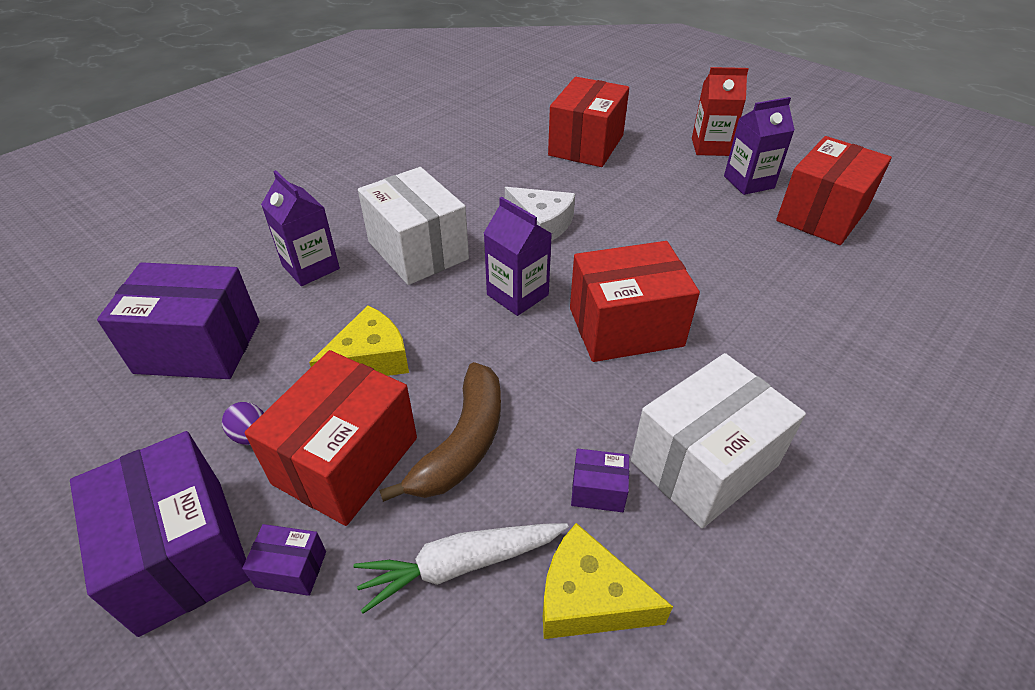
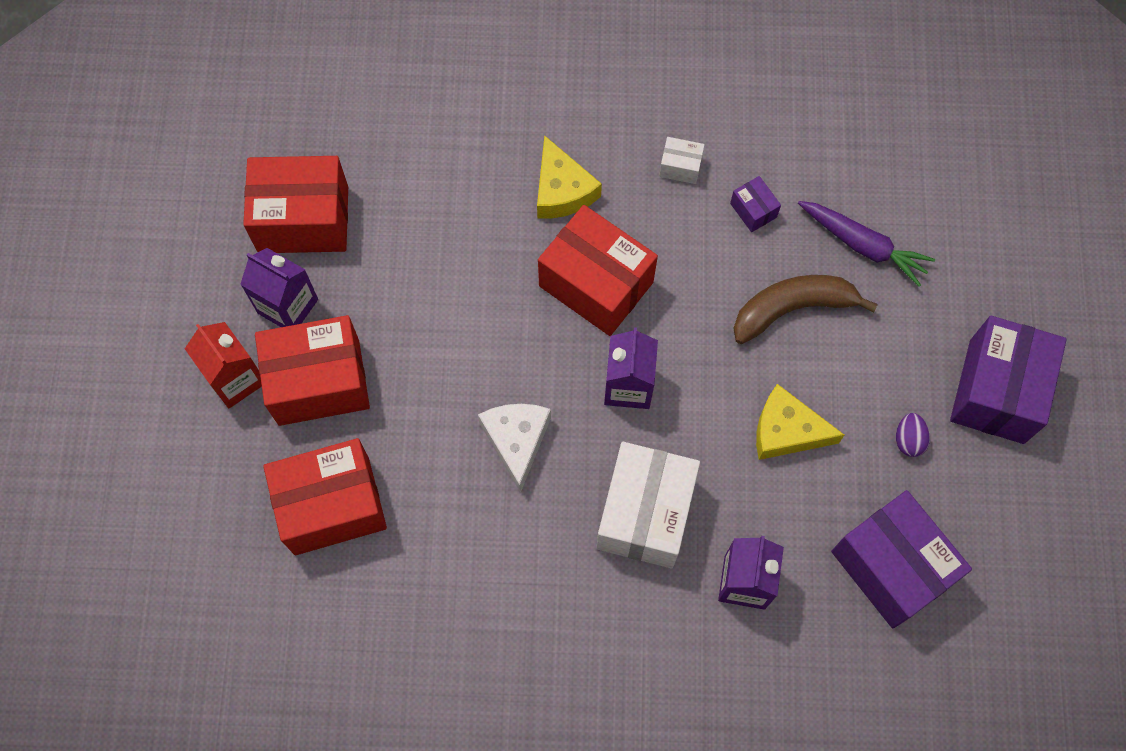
camera: 130 degrees left, 25 degrees up
(291, 569) = (947, 326): purple box -> none
(346, 460) = (868, 364): red box -> red box (319, 382)
(460, 565) = (863, 245): white carrot -> purple carrot
(588, 598) = (820, 173): yellow cheese -> yellow cheese (562, 190)
(704, 463) = (680, 167): white box -> white box, size x0.43

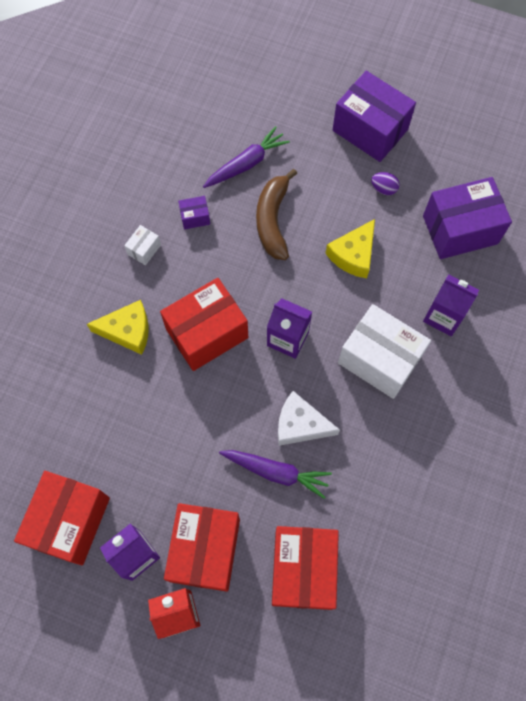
camera: 70 degrees left, 0 degrees up
(444, 432) = (276, 472): none -> purple carrot

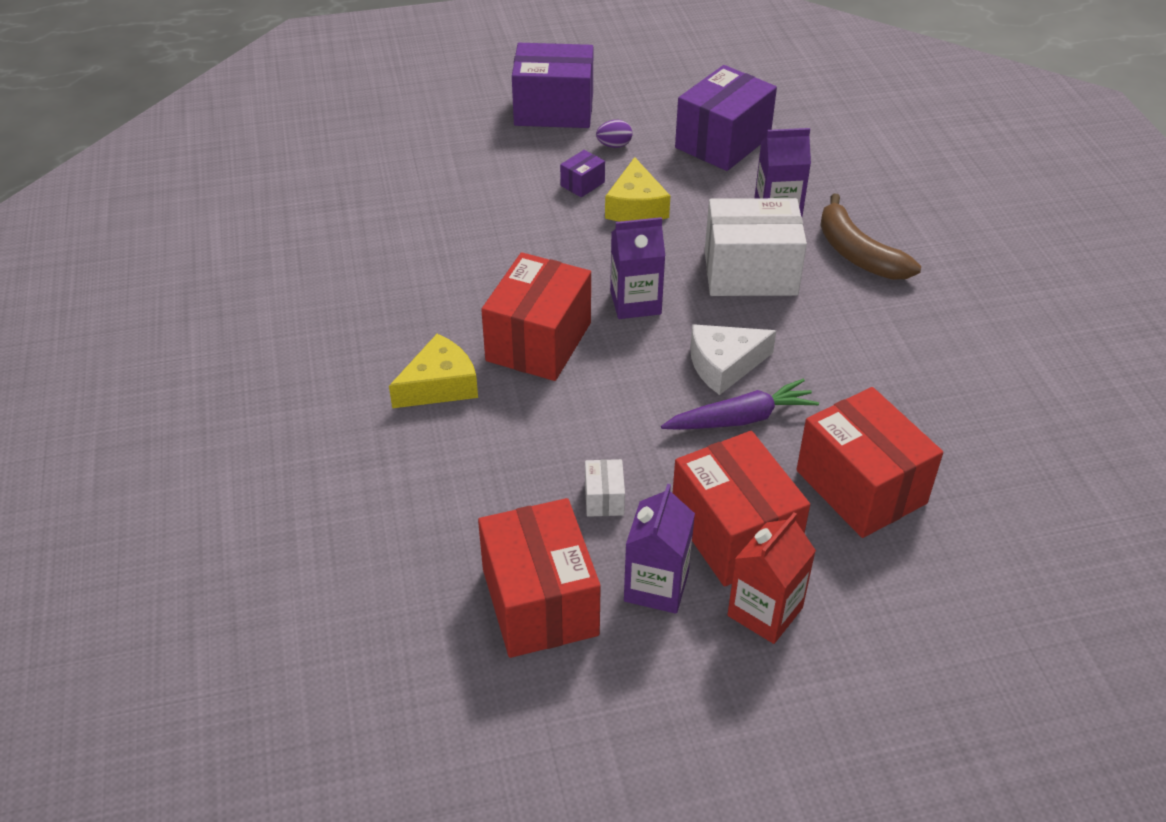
camera: 35 degrees left, 25 degrees down
(144, 249) = (391, 306): white box -> white box (604, 498)
(195, 217) = (427, 254): purple box -> purple box (582, 184)
(246, 164) = (444, 187): purple carrot -> none
(273, 220) = (520, 218): brown banana -> brown banana (857, 253)

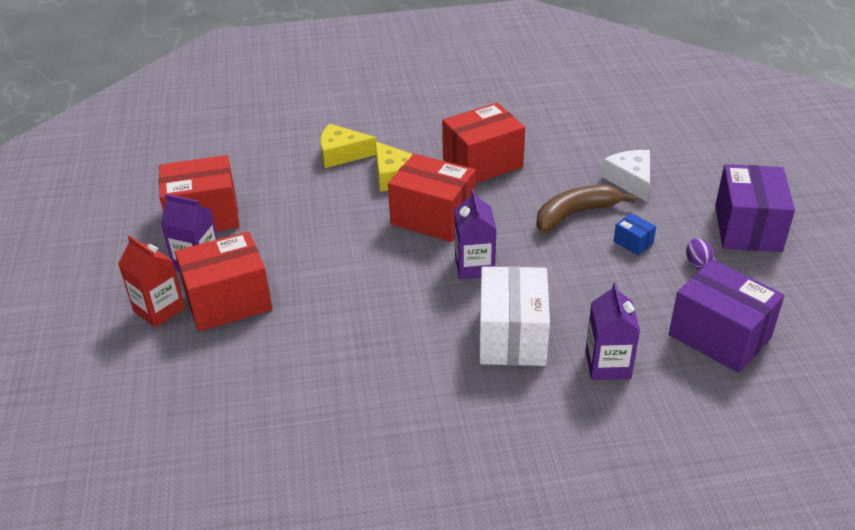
camera: 95 degrees right, 5 degrees down
(582, 184) = (633, 242): purple box -> blue box
(604, 498) = (276, 243): white box -> none
(636, 206) = (604, 272): yellow cheese -> yellow cheese (342, 154)
(724, 365) = (396, 310): white cheese -> white cheese (630, 180)
(741, 418) = (335, 314): purple carrot -> none
(857, 253) = (542, 416): brown banana -> brown banana (575, 214)
(861, 487) = (250, 373): red box -> red box (482, 163)

